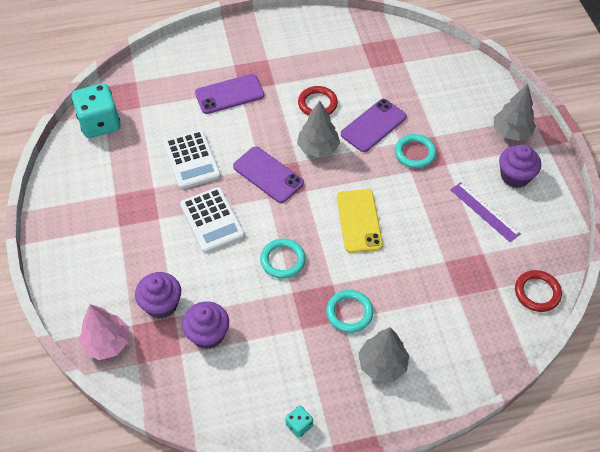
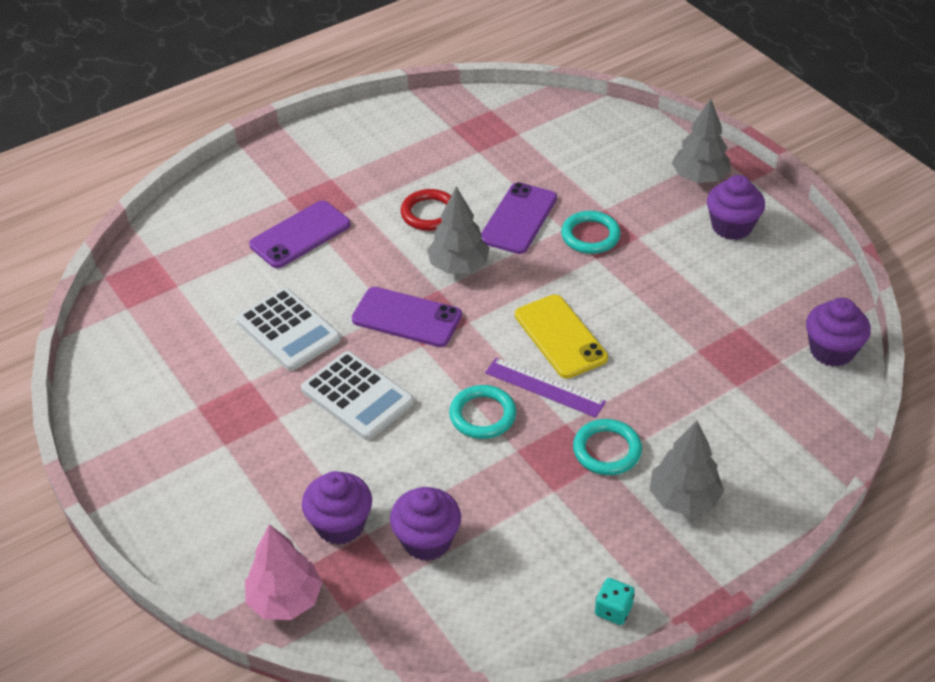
camera: 20 degrees left, 10 degrees down
(100, 123) = (127, 323): turquoise dice -> none
(484, 211) = (716, 277): purple ruler -> purple ruler (544, 387)
(537, 292) = (831, 350): red ring -> purple cupcake

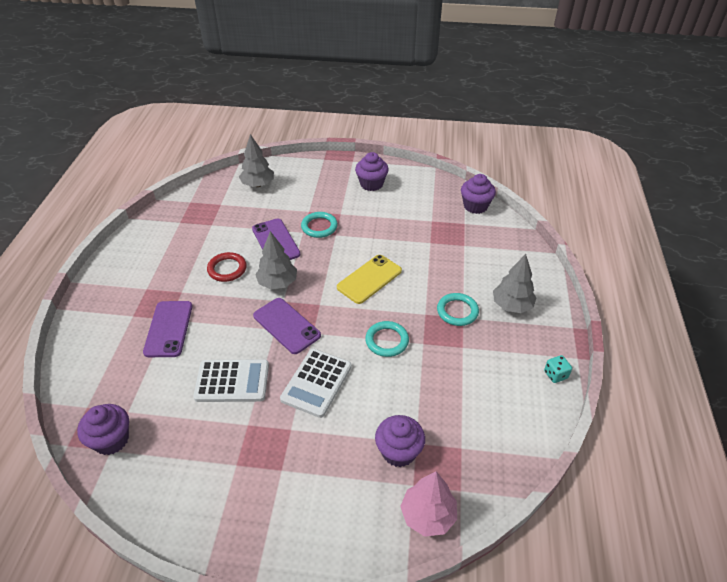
camera: 50 degrees left, 0 degrees up
(357, 396) = (316, 383): white calculator -> white calculator turned 120 degrees clockwise
(407, 317) = (286, 325): purple phone -> purple phone turned 75 degrees clockwise
(427, 540) = (446, 419): purple cupcake -> purple cupcake (111, 440)
(544, 387) = (394, 306): purple ruler -> none
(560, 336) = (369, 279): yellow phone -> yellow phone turned 60 degrees counterclockwise
(699, 178) = (330, 172): grey tree -> grey tree (258, 184)

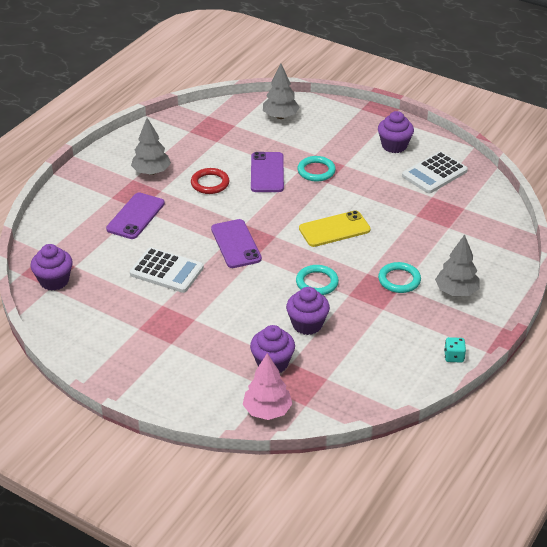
camera: 25 degrees right, 5 degrees down
(277, 283) = (248, 208): grey tree -> grey tree (151, 172)
(316, 383) = (235, 294): white calculator -> white calculator (434, 173)
(475, 206) = (488, 195): purple cupcake -> purple cupcake (307, 324)

